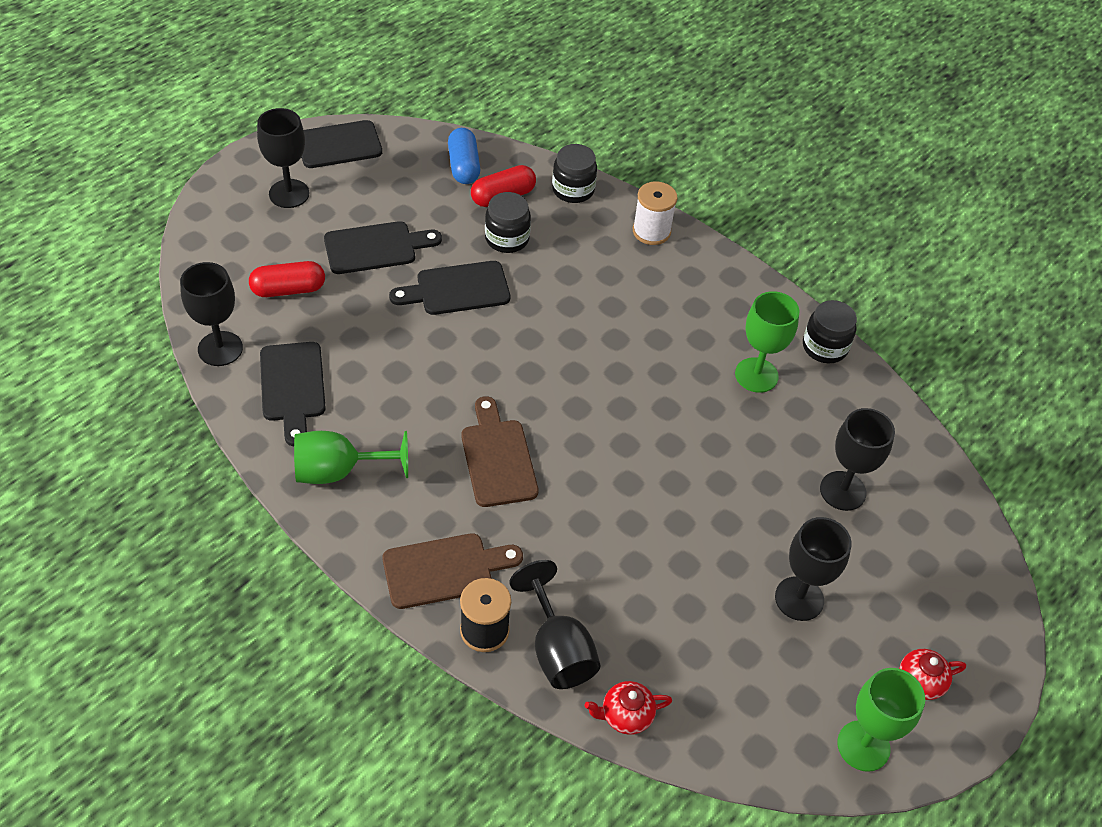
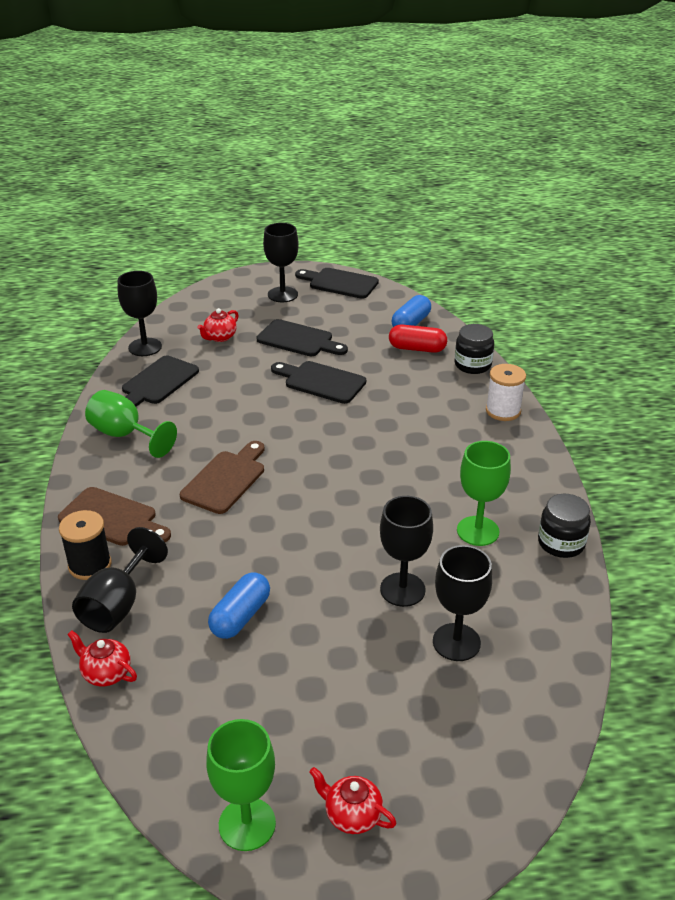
camera: 45 degrees right, 15 degrees down
(288, 289) = (220, 337): red capsule -> red teapot
(507, 238) = (390, 371): black jar -> none
(668, 585) = (240, 616): none -> blue capsule
(799, 598) = (327, 689): black goblet -> black goblet (402, 589)

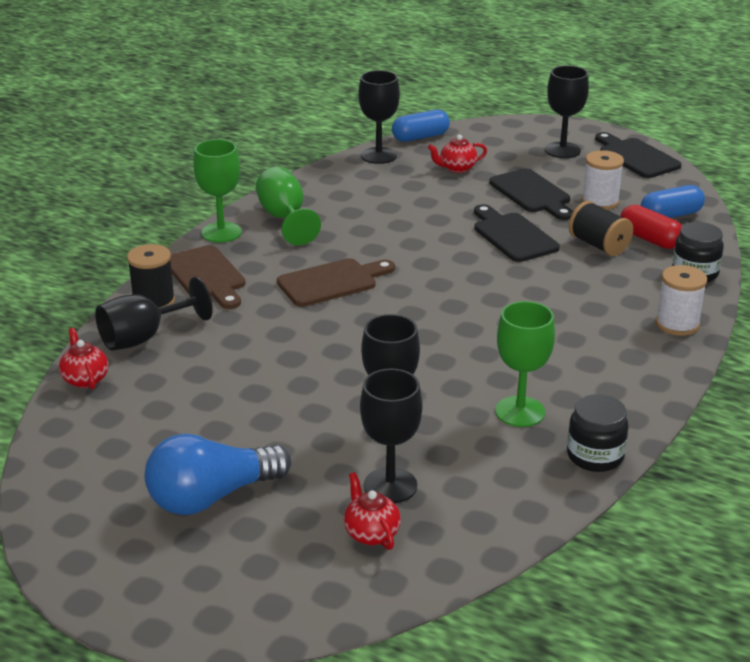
camera: 35 degrees right, 5 degrees down
(158, 383) = (358, 187): black cutting board -> none
(240, 616) = (228, 386): blue capsule -> blue capsule (420, 137)
(247, 824) = (74, 523): green goblet -> green goblet (221, 232)
(336, 729) = (211, 497): none -> blue light bulb
(352, 815) = (156, 558): red teapot -> red teapot (371, 533)
(353, 329) = (600, 202): none -> white spool
(388, 366) = (598, 245): none -> black spool

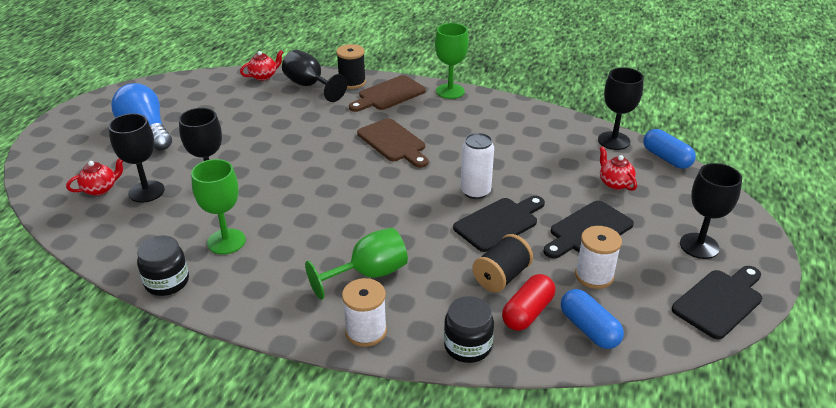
camera: 80 degrees right, 5 degrees up
(284, 218) = (481, 112): green goblet -> green goblet (368, 274)
(453, 242) = (475, 192): none -> white can

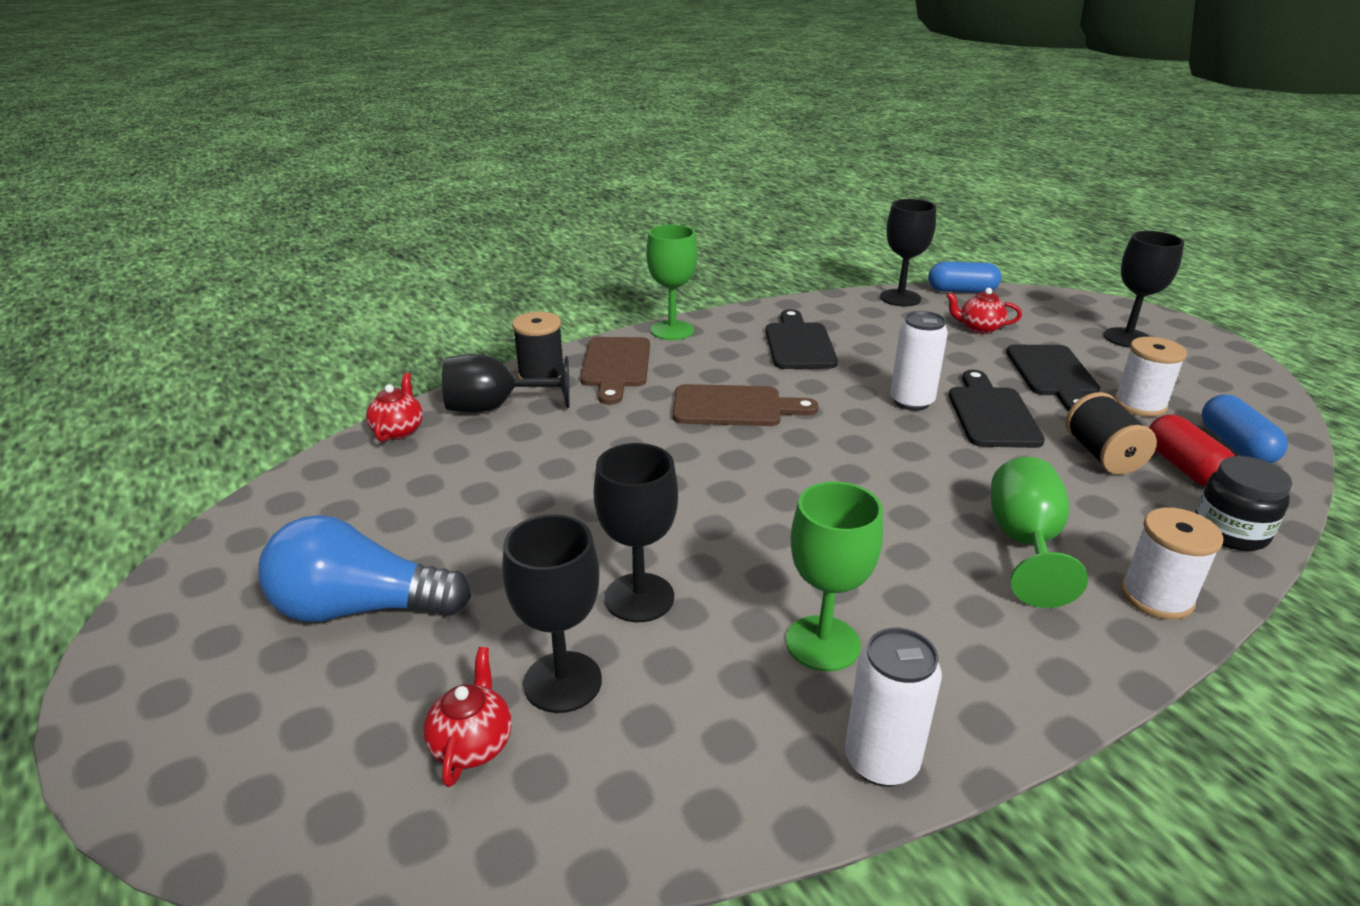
camera: 50 degrees left, 5 degrees down
(167, 282) = (881, 761): black jar -> white can
(589, 329) = (1236, 445): blue capsule -> blue capsule turned 75 degrees clockwise
(719, 301) = (1225, 366): black cutting board -> black cutting board (799, 344)

